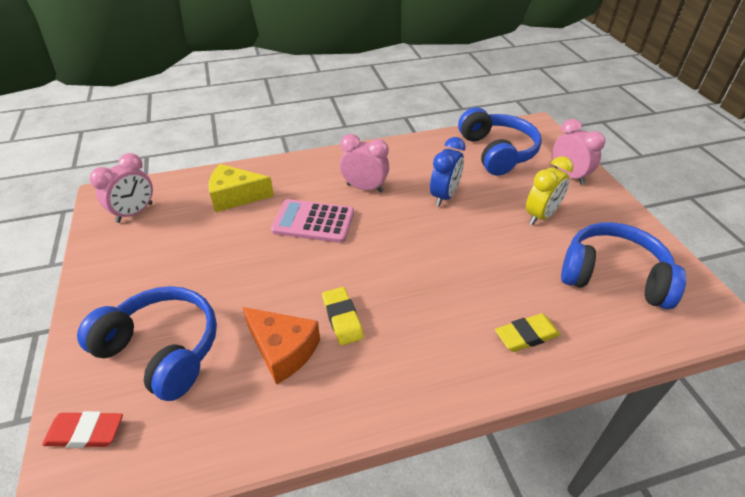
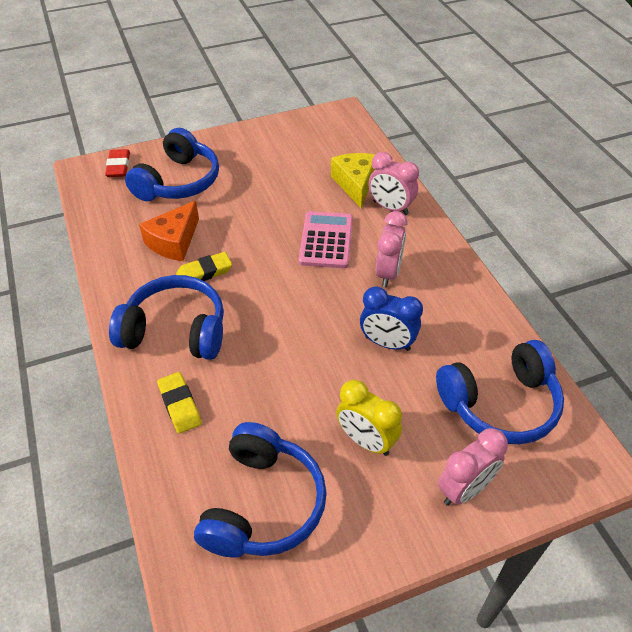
camera: 85 degrees right, 5 degrees up
(134, 213) = (322, 133): pink clock -> pink clock (390, 208)
(429, 343) = (175, 331): none -> blue headphones

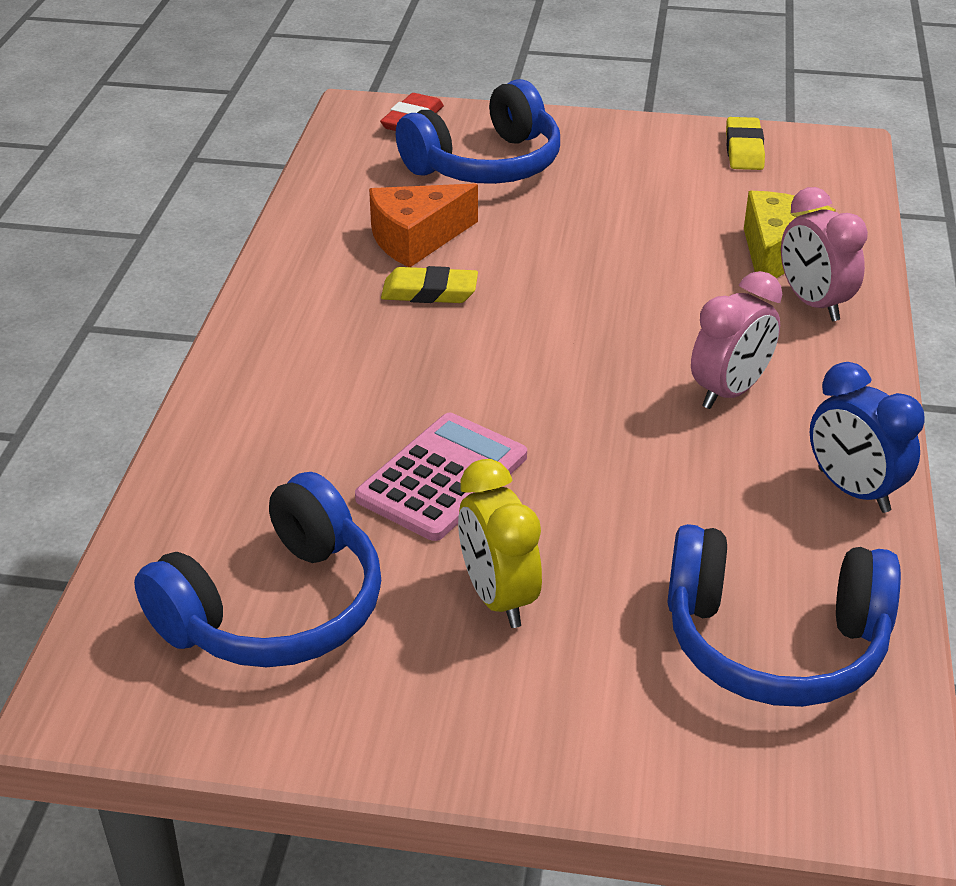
camera: 30 degrees right, 10 degrees down
(175, 331) = (327, 350): blue headphones -> none
(180, 405) = (258, 441): yellow eraser -> yellow eraser (744, 149)
(326, 240) = (660, 313): pink calculator -> pink calculator (442, 477)
(387, 343) = (645, 485): blue clock -> blue clock (853, 490)
(464, 489) = (606, 729): pink clock -> none

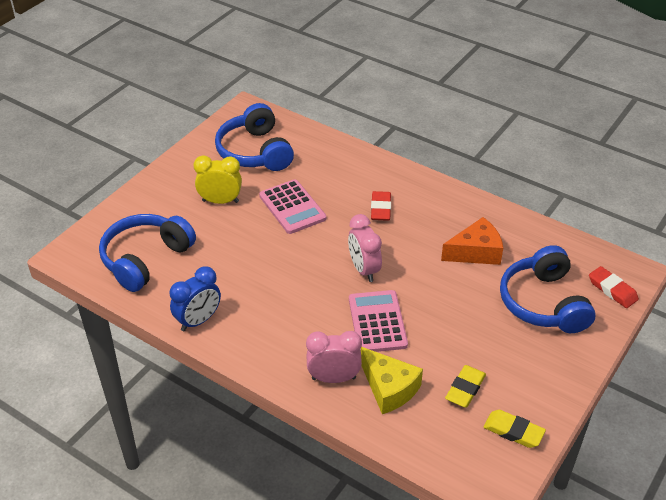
camera: 115 degrees right, 5 degrees up
(368, 362) = (380, 208): none -> red eraser
(416, 239) = (475, 252): orange cheese -> orange cheese turned 75 degrees clockwise
(429, 292) = (424, 242): yellow eraser -> yellow eraser (465, 389)
(660, 294) = (377, 322): none -> pink calculator
(729, 392) = (286, 312): pink clock -> pink clock (364, 269)
(853, 490) = (198, 321): blue clock -> blue clock turned 150 degrees clockwise

